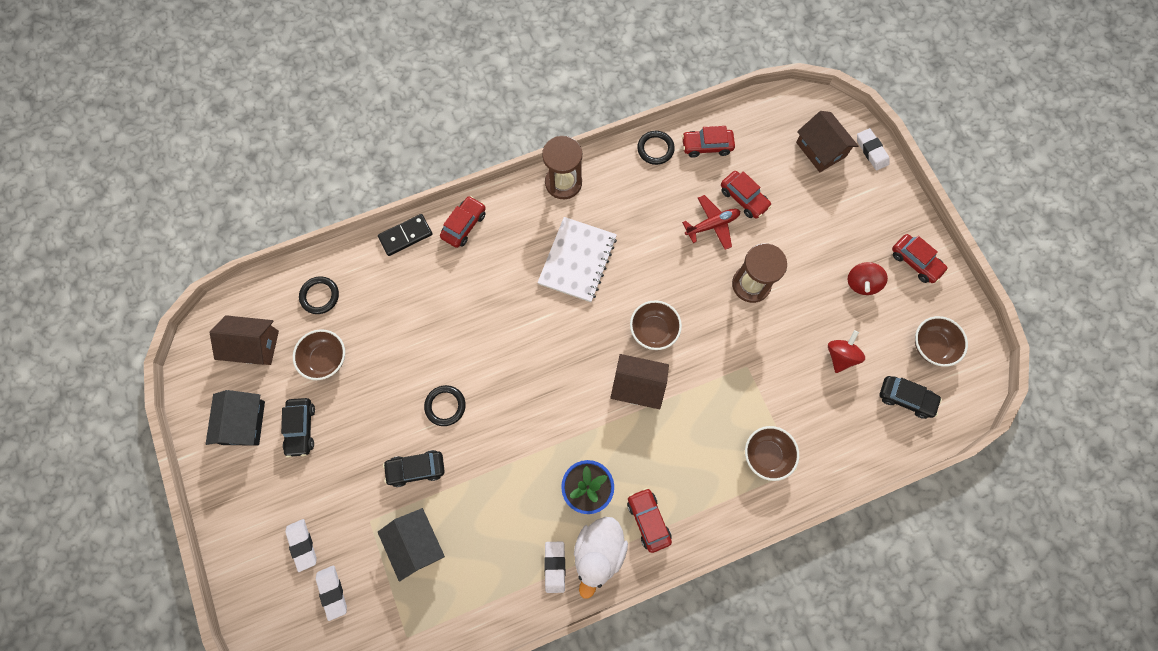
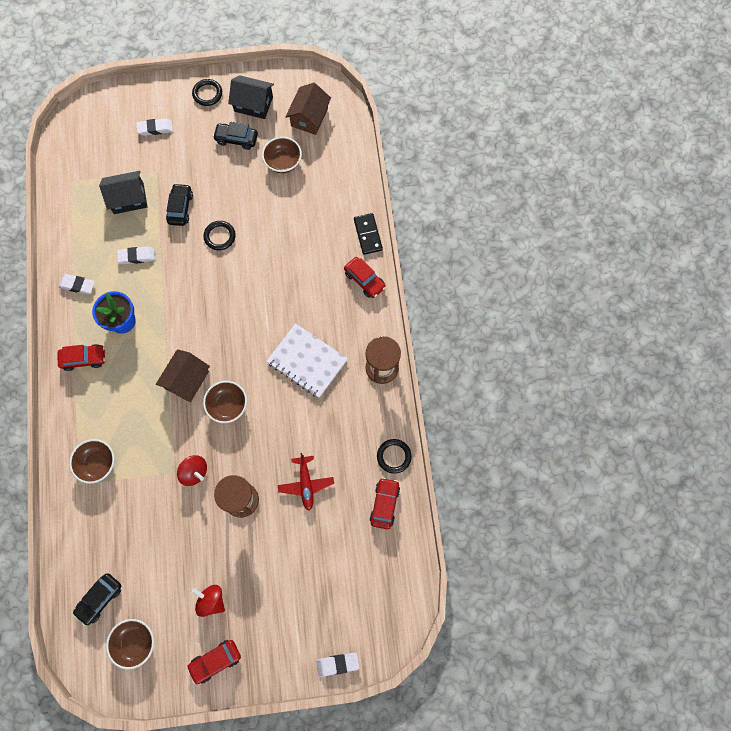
camera: 105 degrees right, 0 degrees up
(320, 296) = (335, 166): black ring -> black ring (207, 94)
(332, 592) = (117, 142): white eraser -> white eraser (136, 256)
(598, 552) = (75, 317): white duck -> none
(743, 198) = (323, 521): red car -> none
(820, 149) = (352, 613): brown house -> none
(840, 356) = (154, 555): red spinning top -> red spinning top (194, 472)

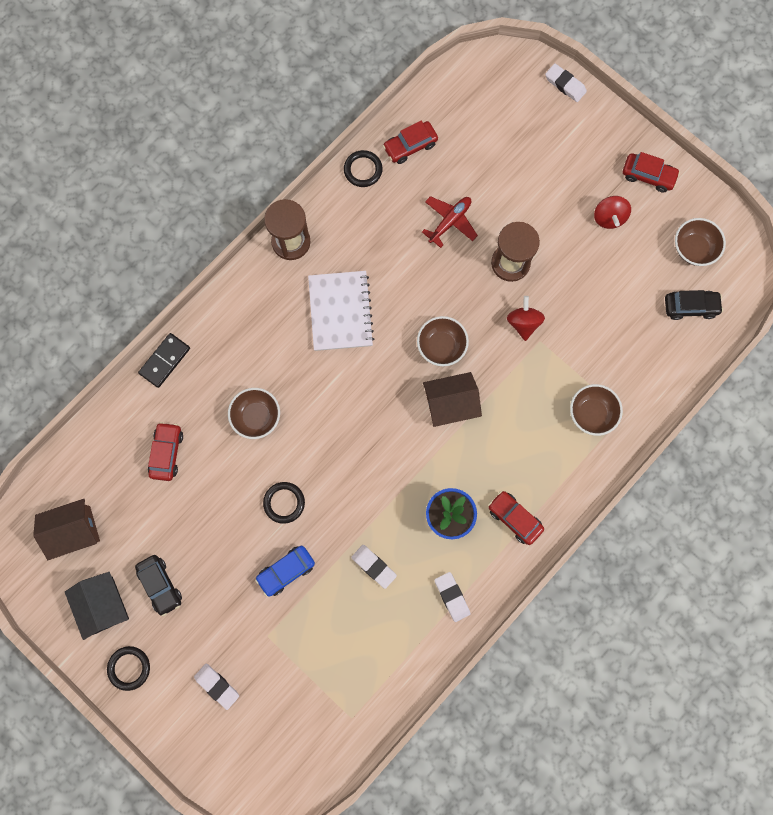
camera: 130 degrees left, 5 degrees up
(129, 198) = (319, 636): black house -> none
(180, 208) = (286, 571): black car -> blue car
(283, 162) = (149, 512): brown bowl -> brown bowl (256, 417)
(364, 280) = (216, 325): red car -> red car (167, 453)

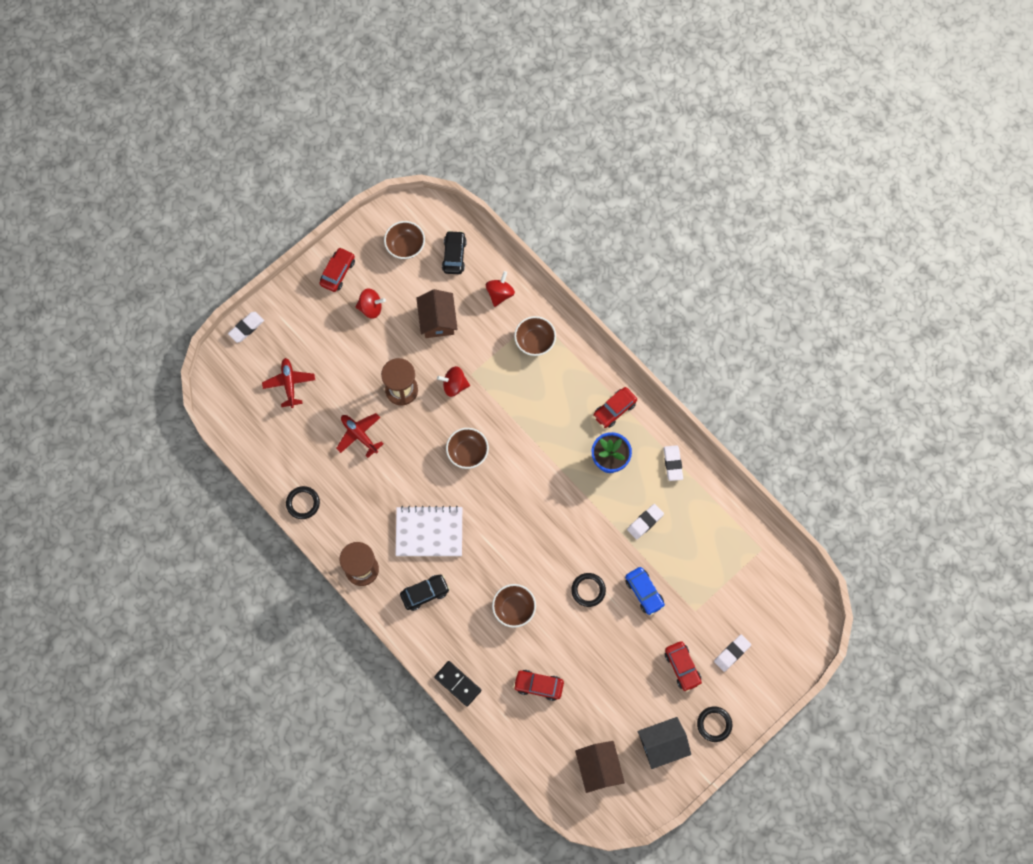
camera: 85 degrees left, 5 degrees down
(160, 585) = (649, 696): black car -> black car (425, 593)
(410, 146) = (286, 461): red car -> red car (682, 667)
(450, 403) = (517, 450): brown house -> brown house (437, 320)
(452, 597) = (673, 464): white eraser -> white eraser turned 75 degrees counterclockwise
(503, 138) = (289, 384): none -> red plane
(648, 366) = (500, 293): none -> red spinning top

